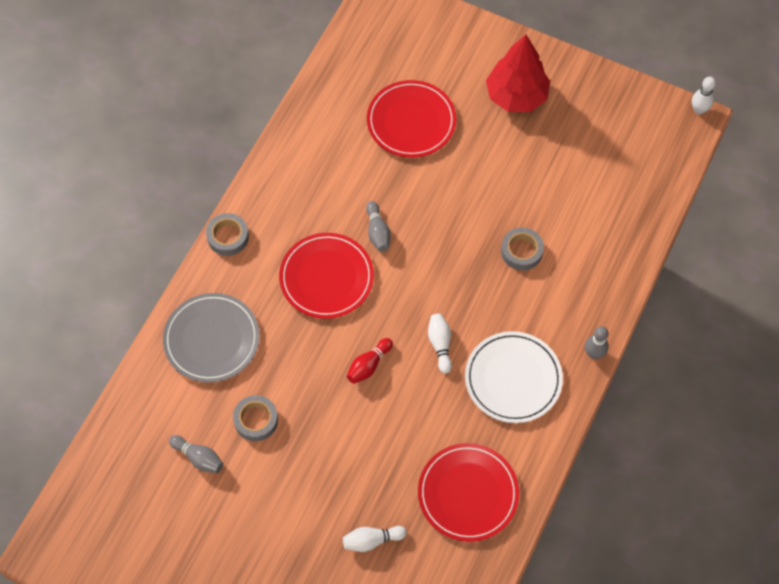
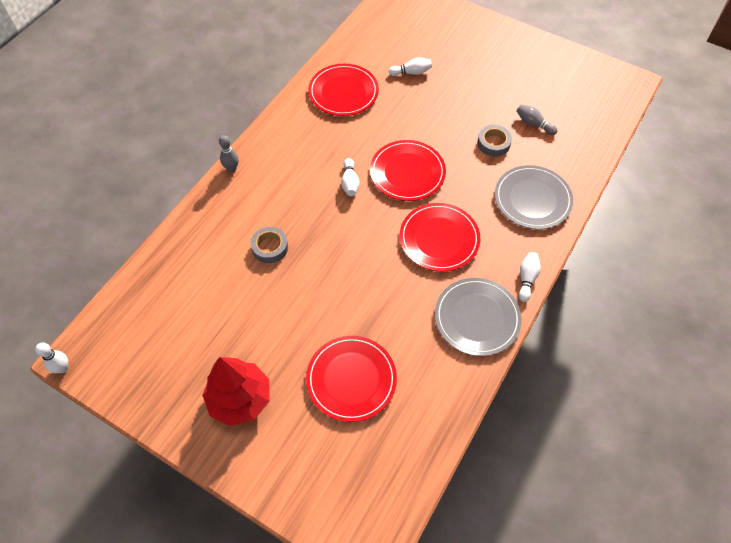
camera: 175 degrees left, 5 degrees down
(228, 237) = (527, 279): grey tape -> white bowling pin
(285, 190) = (477, 318): none -> grey plate
(369, 365) = (407, 172): red bowling pin -> red plate
(377, 232) = (393, 273): grey bowling pin -> none
(513, 378) = (297, 156): white plate -> none

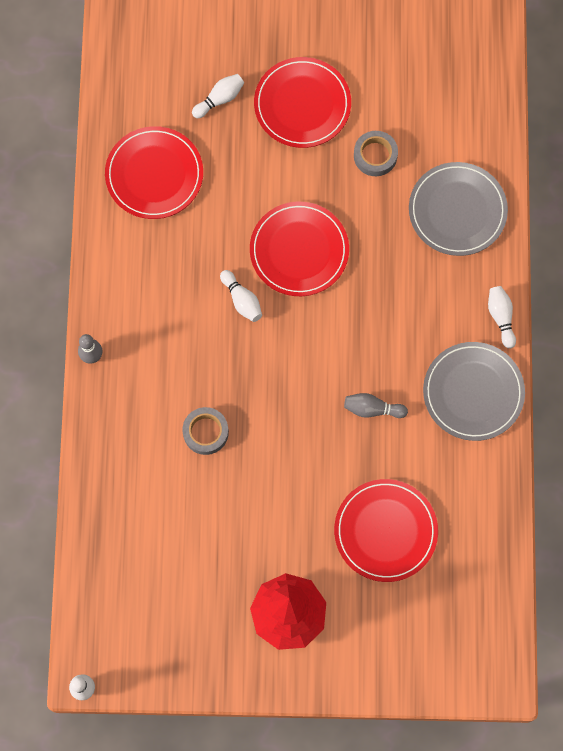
camera: 30 degrees left, 15 degrees up
(439, 239) = (383, 319): red plate -> red plate (302, 104)
(533, 124) = (407, 101): grey bowling pin -> grey bowling pin (372, 409)

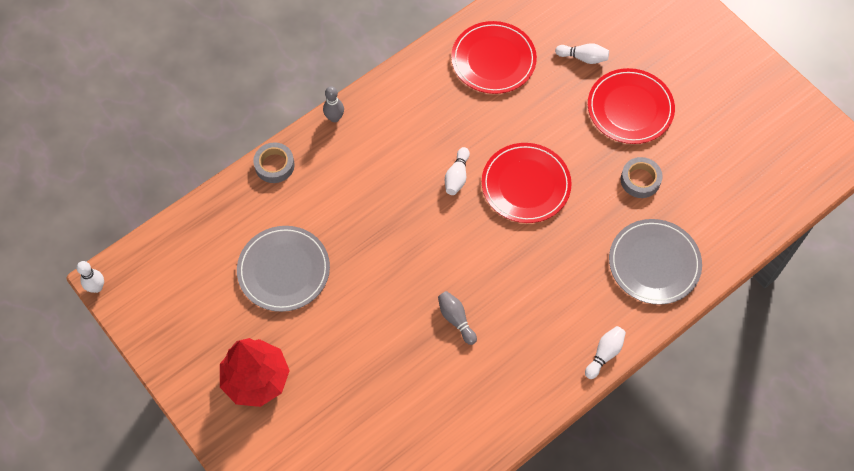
camera: 50 degrees right, 10 degrees down
(205, 432) = (343, 225): grey tape -> grey tape (274, 165)
(385, 531) = (373, 398): red plate -> none
(473, 392) = (531, 378): grey plate -> grey plate (284, 270)

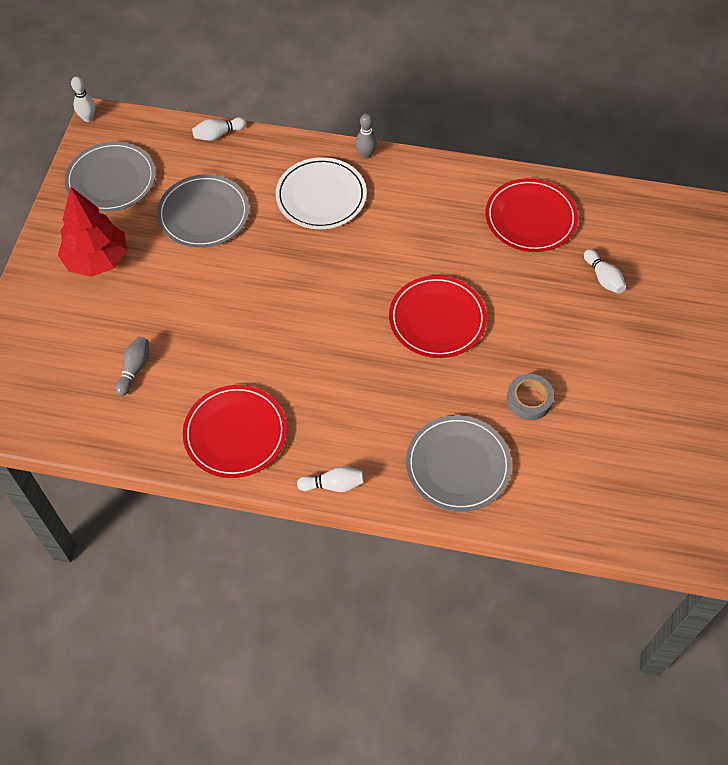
camera: 50 degrees right, 5 degrees down
(182, 314) = (111, 180): none -> grey plate
(274, 165) = (287, 147): grey tape -> none
(345, 177) = (321, 196): none -> white plate
(456, 319) = (266, 354): grey bowling pin -> grey bowling pin (134, 369)
(457, 176) = (396, 267): white bowling pin -> white bowling pin (218, 135)
(630, 108) = (592, 345): red plate -> red plate (235, 433)

